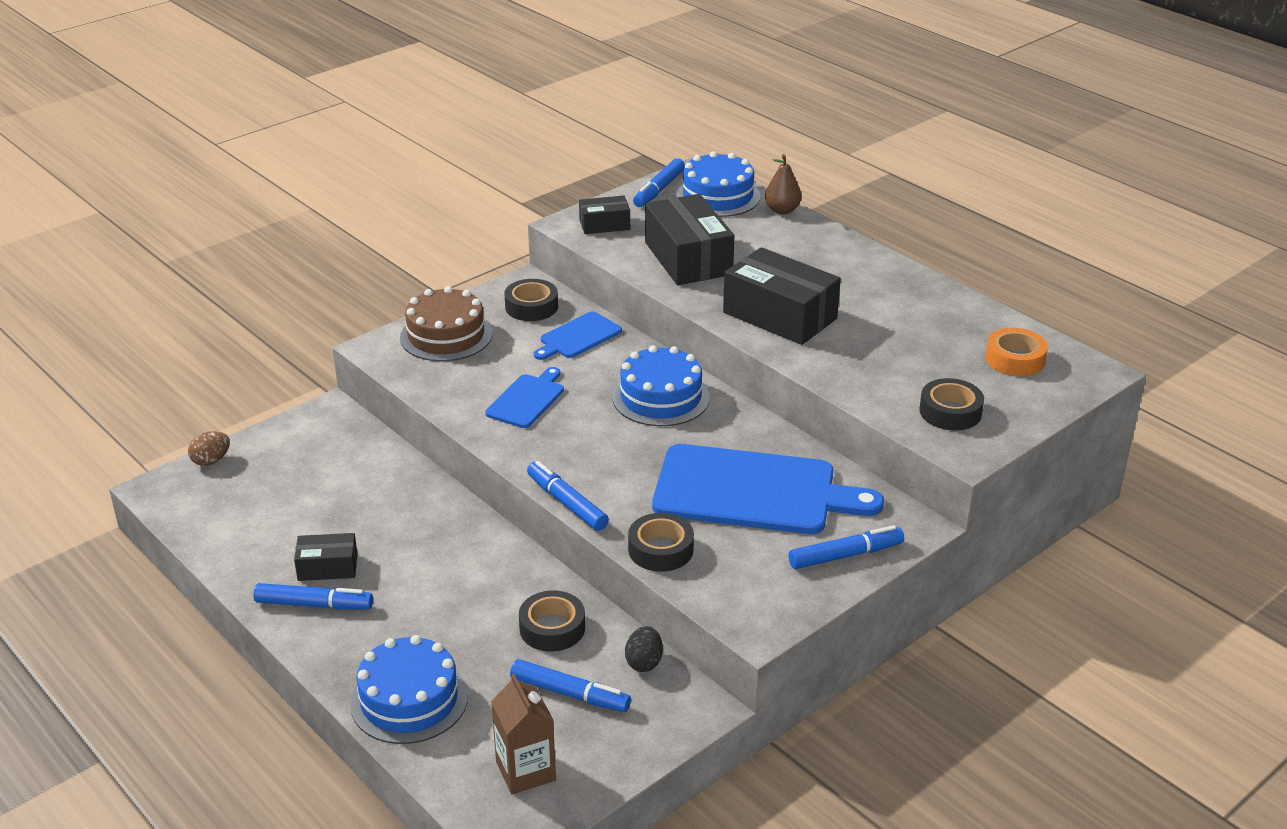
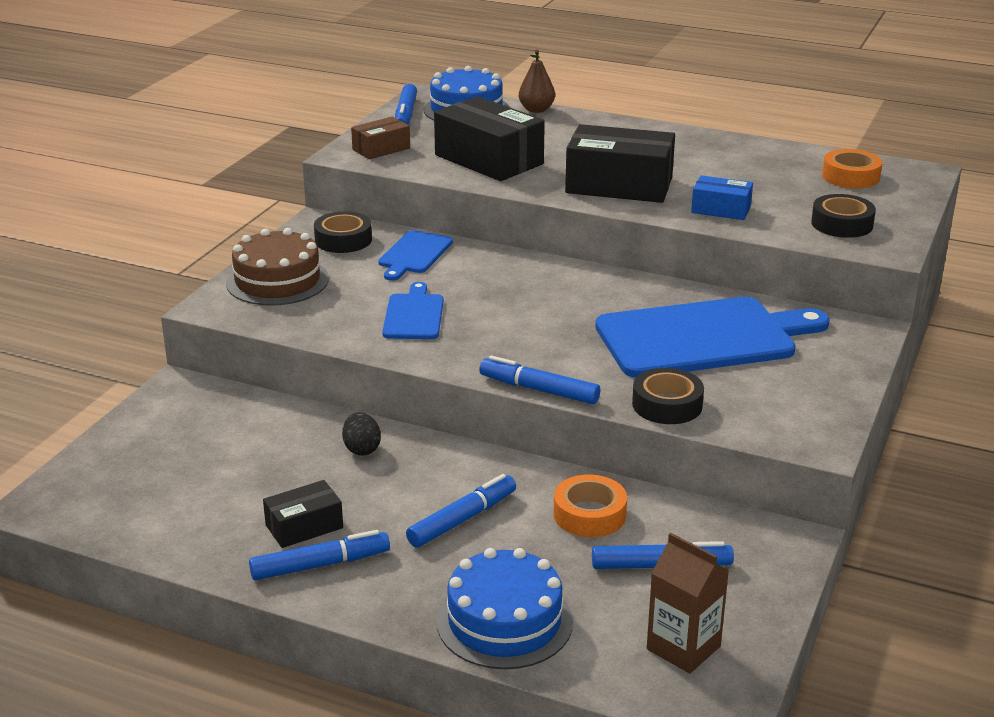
camera: 25 degrees left, 5 degrees down
(211, 461) = (80, 463): brown egg -> none
(552, 628) = (589, 514): black tape -> orange tape
(604, 225) = (381, 149): black box -> brown box
(644, 662) = (705, 518): black egg -> black egg (362, 449)
(661, 397) = (542, 284): blue cake -> none
(845, 555) = (834, 366): blue marker -> blue marker (462, 519)
(849, 366) = (721, 209): none -> blue box

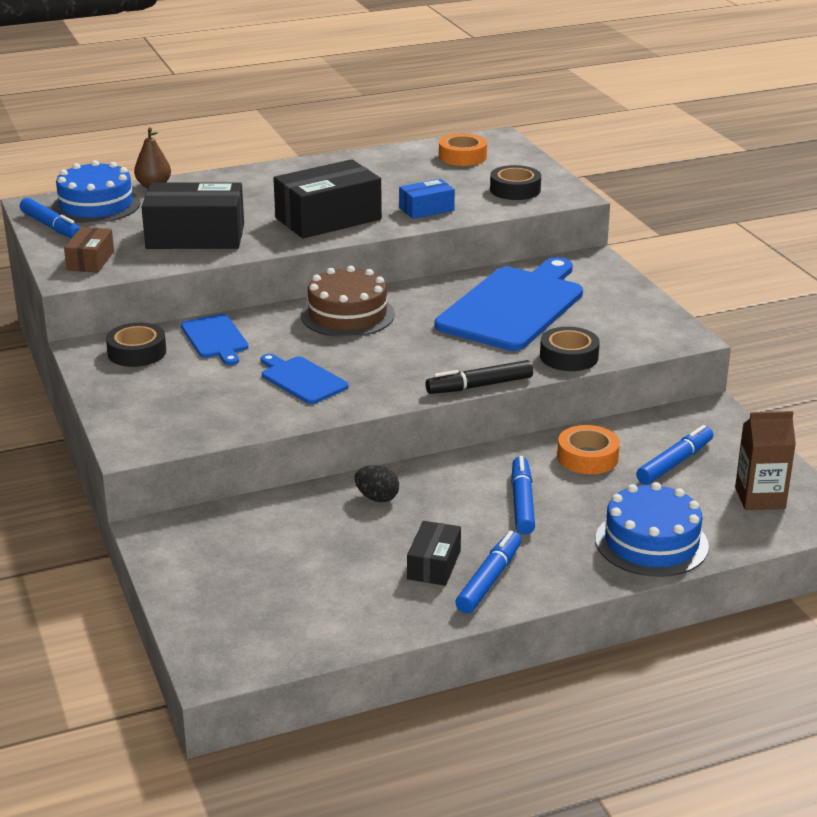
camera: 45 degrees left, 0 degrees up
(277, 281) = (146, 404): brown cake -> brown cake (347, 315)
(539, 390) = (479, 386): blue marker -> black marker

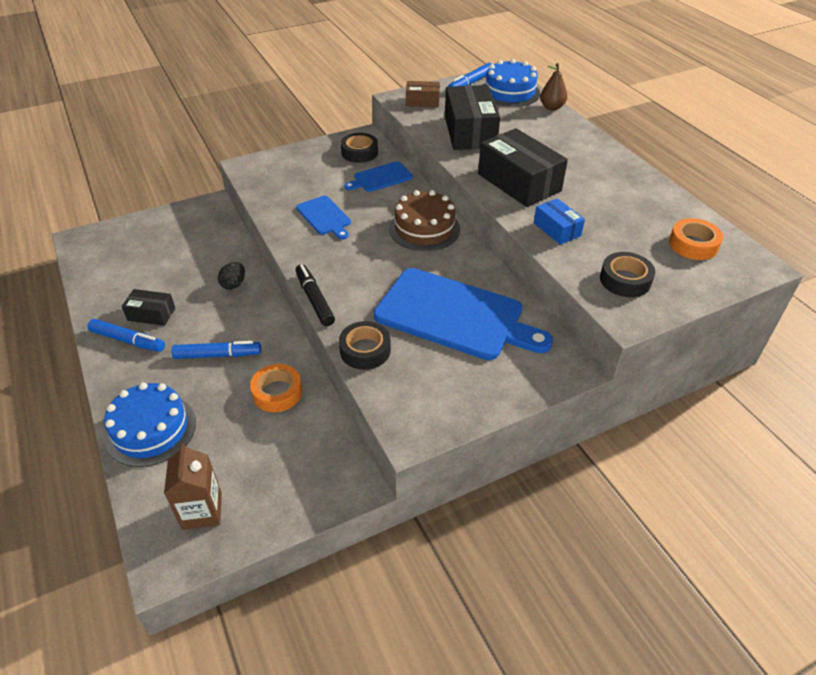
camera: 85 degrees right, 15 degrees up
(301, 379) = (325, 217): blue cutting board -> blue cutting board turned 105 degrees clockwise
(675, 463) = (265, 451): blue marker -> none

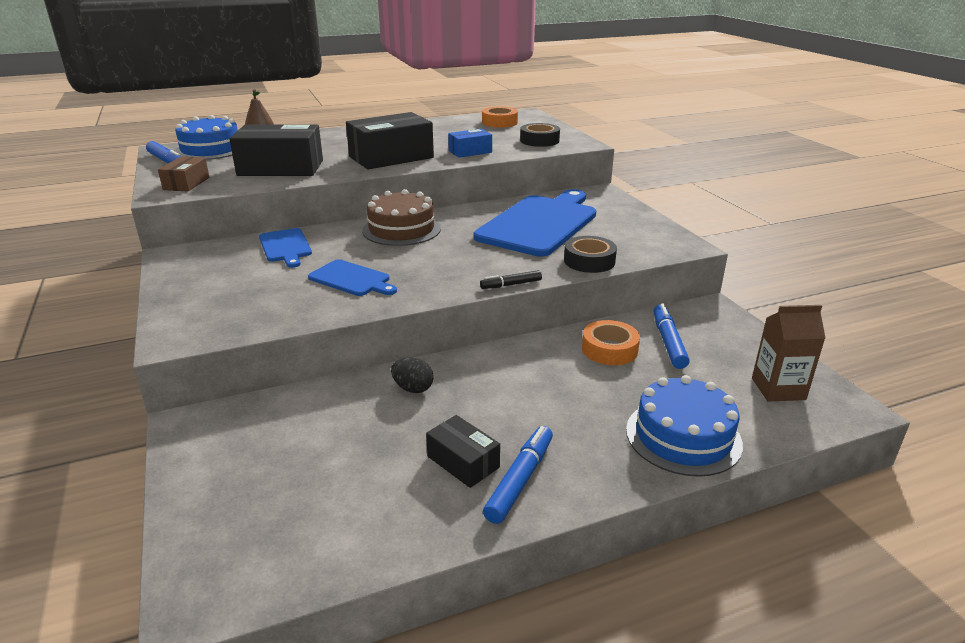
camera: 85 degrees left, 15 degrees down
(151, 314) = (463, 462): black box -> black box turned 60 degrees counterclockwise
(218, 355) = (551, 393): blue marker -> blue marker (668, 342)
(315, 299) = (511, 284): black marker -> black marker, size x0.64
(325, 217) = (352, 279): blue cutting board -> blue cutting board turned 60 degrees clockwise
(359, 152) = (214, 257): black tape -> none

